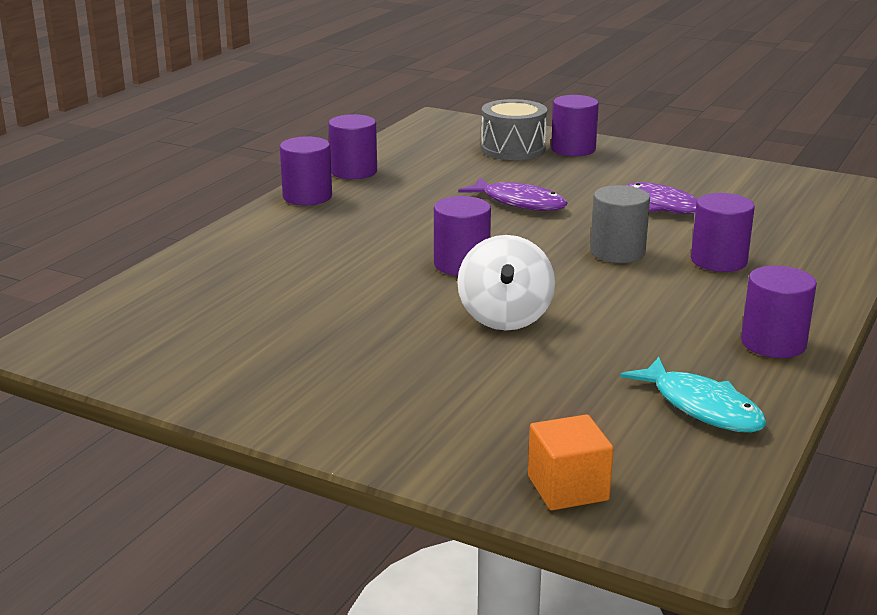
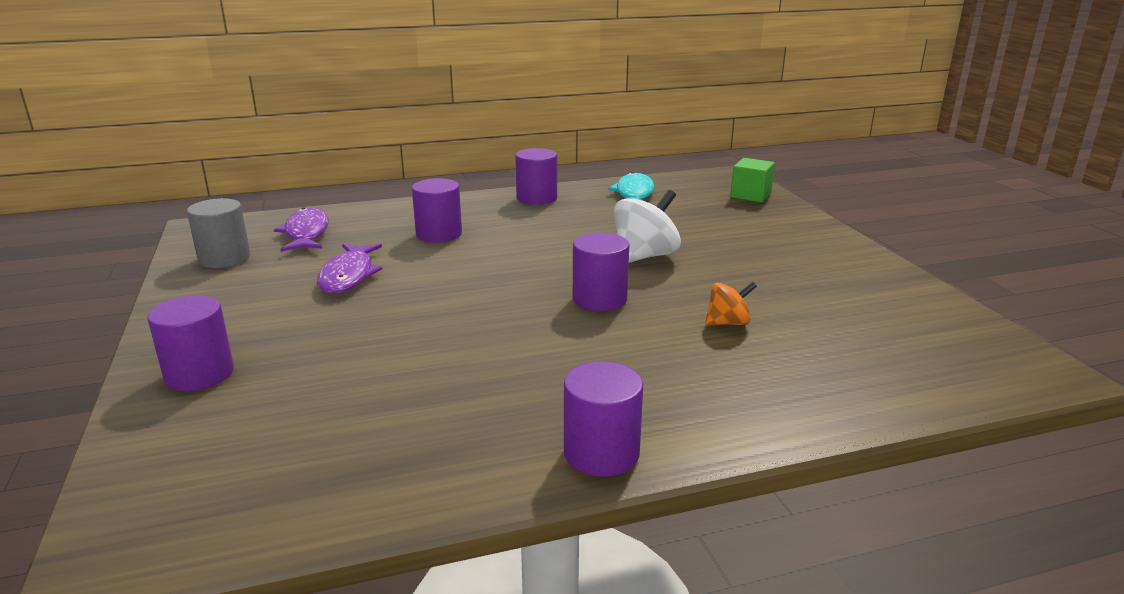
camera: 135 degrees left, 0 degrees up
(335, 286) = (728, 323): none -> orange spinning top
(354, 171) = (473, 475): purple cylinder -> none
(513, 149) = (238, 410): grey drum -> none
(519, 202) = (426, 332): purple fish -> purple fish (306, 233)
(568, 488) = (750, 195): orange cube -> green cube
(617, 252) = (477, 262): grey cylinder -> grey cylinder (224, 258)

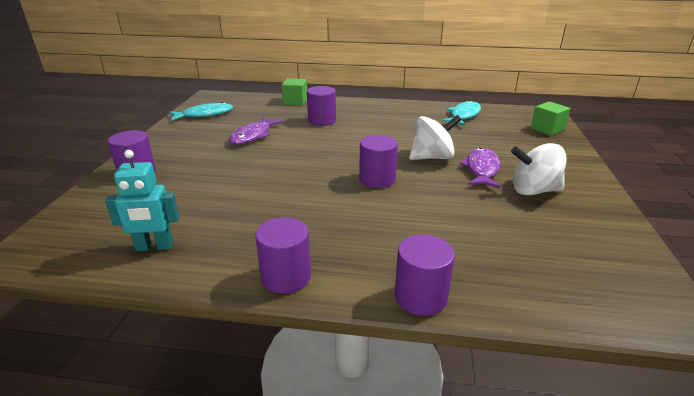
camera: 25 degrees right, 5 degrees up
(224, 258) = (204, 114): grey cylinder -> turquoise fish
(306, 233) = (255, 108): purple fish -> purple fish (481, 169)
(357, 472) = (154, 247): none -> turquoise robot
(366, 213) = (295, 101): none -> green cube
(536, 198) = (399, 108): purple cylinder -> purple cylinder (420, 297)
(728, 323) = (446, 214): orange spinning top -> none
(800, 272) = (533, 190): none -> white spinning top

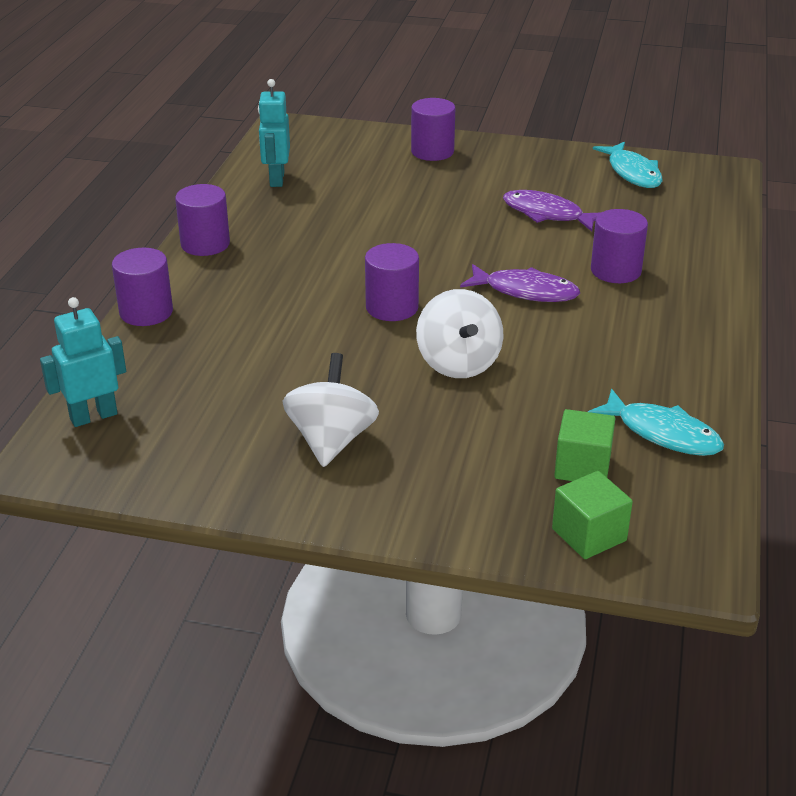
camera: 95 degrees right, 5 degrees up
(295, 101) = (711, 246): green cube -> green cube (582, 467)
(481, 169) = (410, 405): purple fish -> purple fish (525, 291)
(593, 300) = (93, 416): none -> turquoise robot

